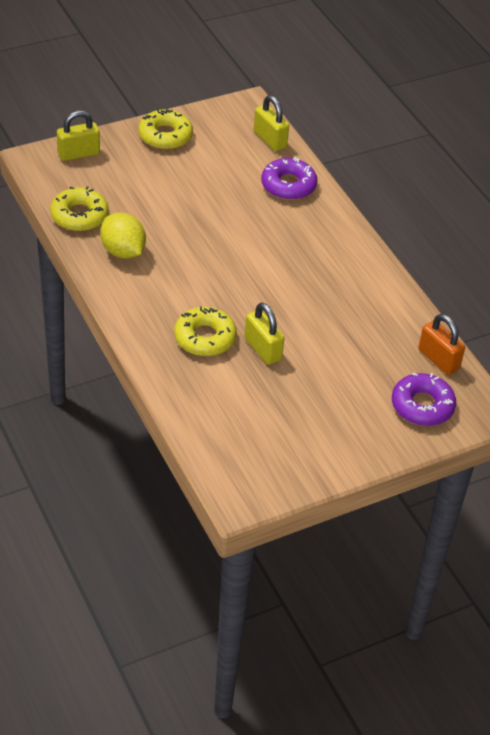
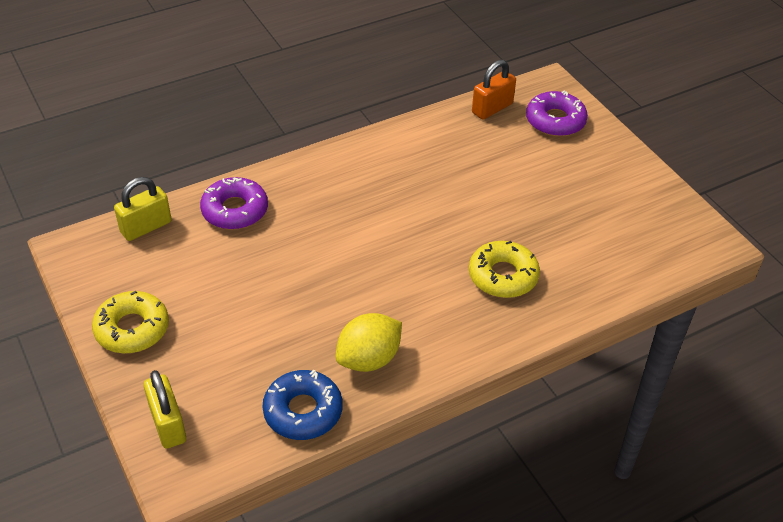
camera: 90 degrees left, 0 degrees up
(79, 216) = (303, 411): yellow donut -> blue donut
(262, 349) = (508, 229): yellow padlock -> none

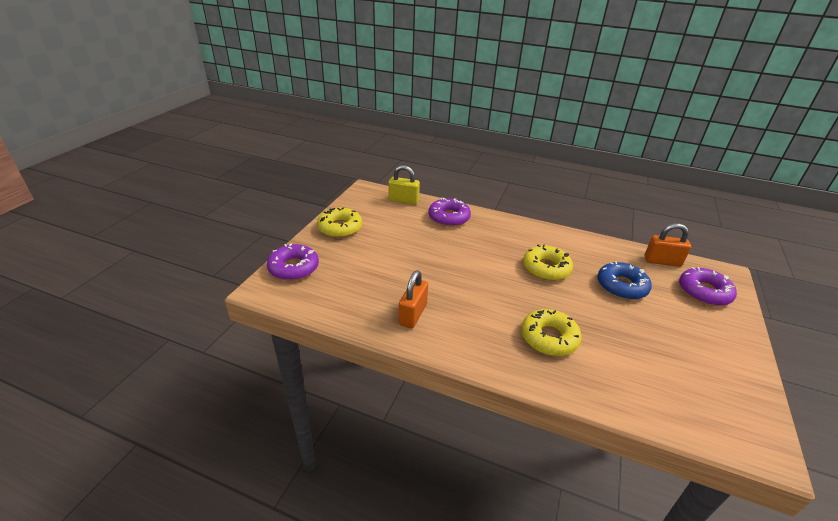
camera: 50 degrees right, 10 degrees down
(168, 424) = (294, 268): yellow padlock -> purple donut
(303, 411) = (348, 309): blue donut -> blue donut (621, 286)
(369, 359) = (413, 314): yellow lemon -> orange padlock
(412, 199) = (546, 268): none -> yellow donut

